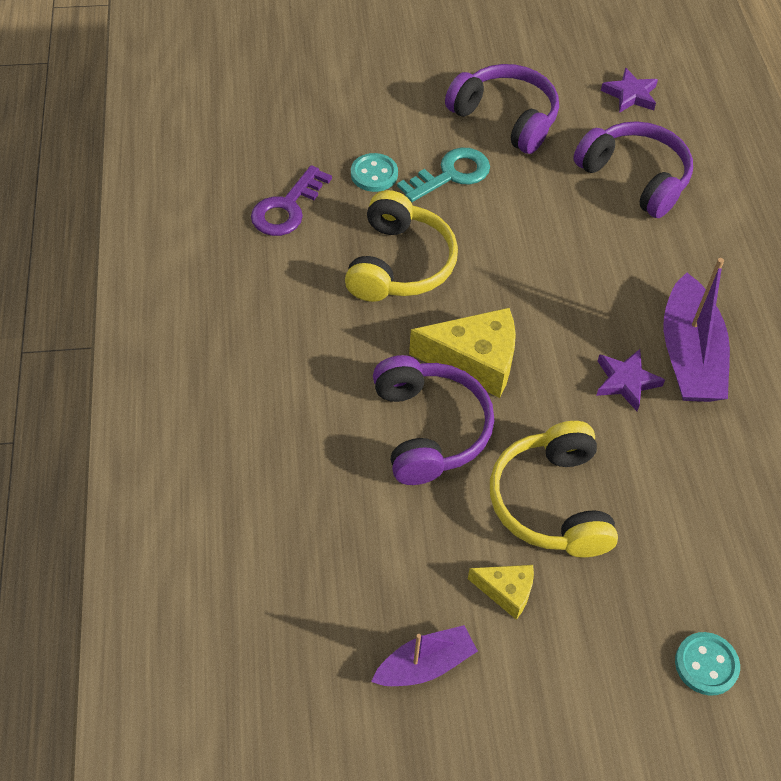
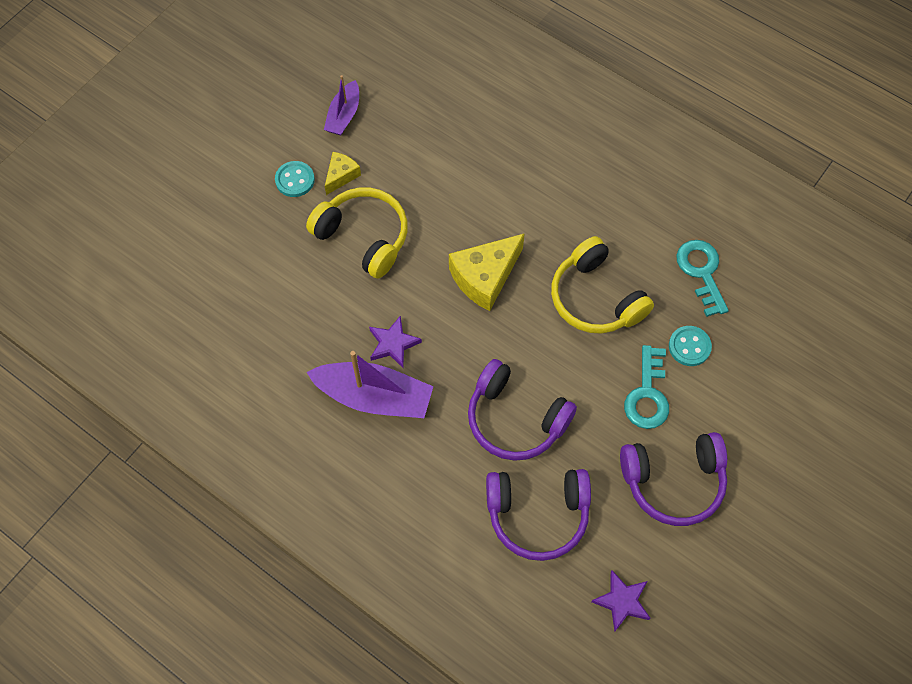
camera: 135 degrees right, 10 degrees up
(287, 208) = (701, 272): purple key -> turquoise key
(428, 429) = (463, 217): purple headphones -> purple headphones (515, 419)
(506, 591) = (341, 176): yellow cheese -> yellow cheese turned 150 degrees clockwise
(689, 355) = (374, 397): purple boat -> purple boat turned 150 degrees clockwise
(706, 664) = (218, 225): turquoise button -> turquoise button (295, 180)

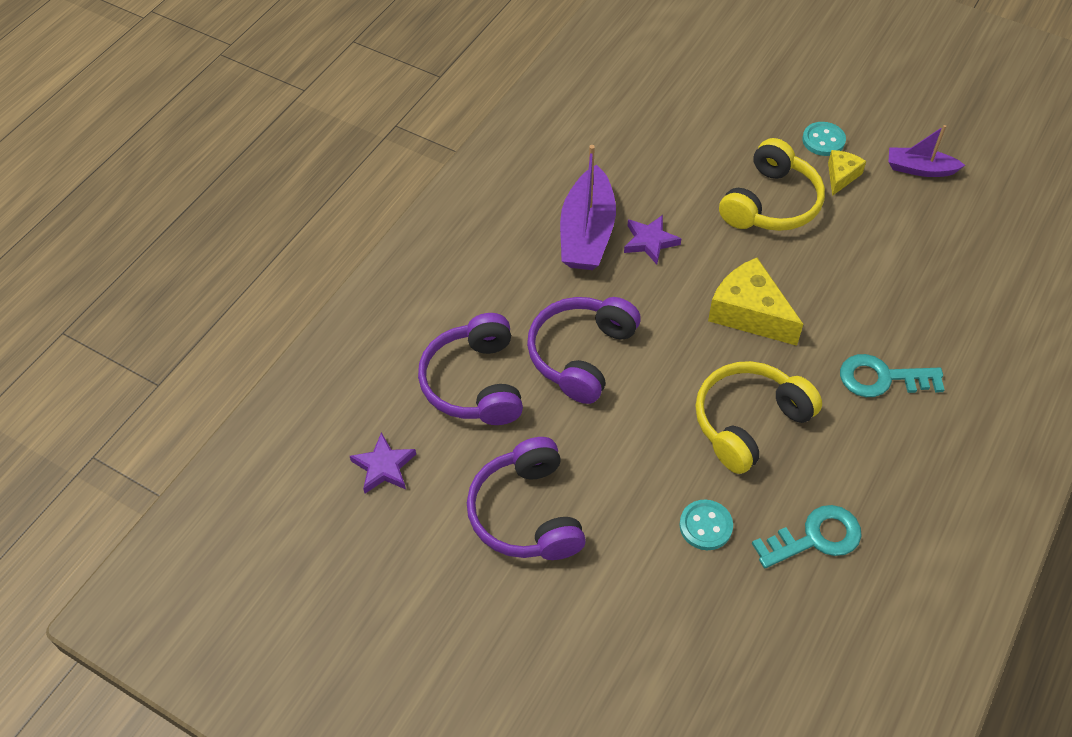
camera: 85 degrees right, 10 degrees down
(341, 176) = (841, 176): yellow cheese -> yellow cheese turned 90 degrees counterclockwise
(647, 394) = (633, 482): turquoise key -> turquoise key (882, 378)

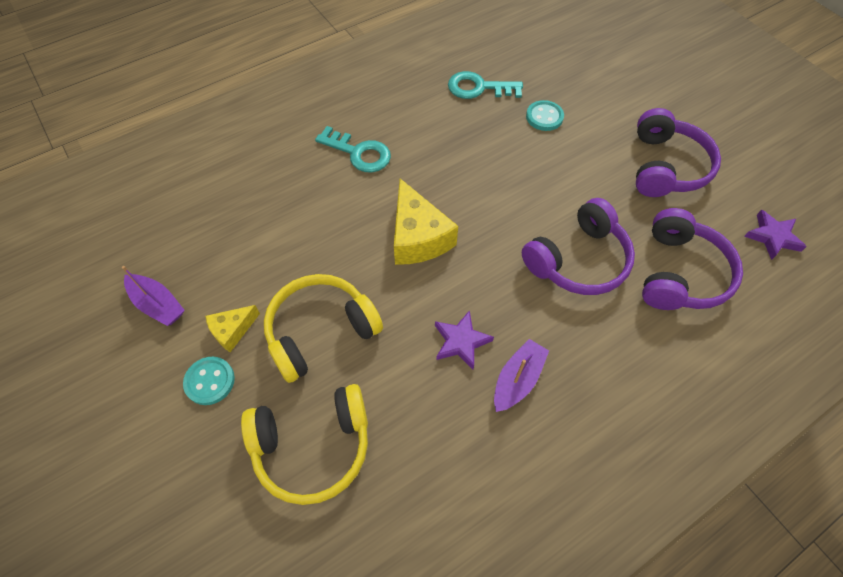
camera: 155 degrees left, 5 degrees up
(587, 233) = (517, 379): purple boat -> purple boat, size x0.59
(749, 422) = (475, 162): yellow headphones -> yellow headphones (313, 446)

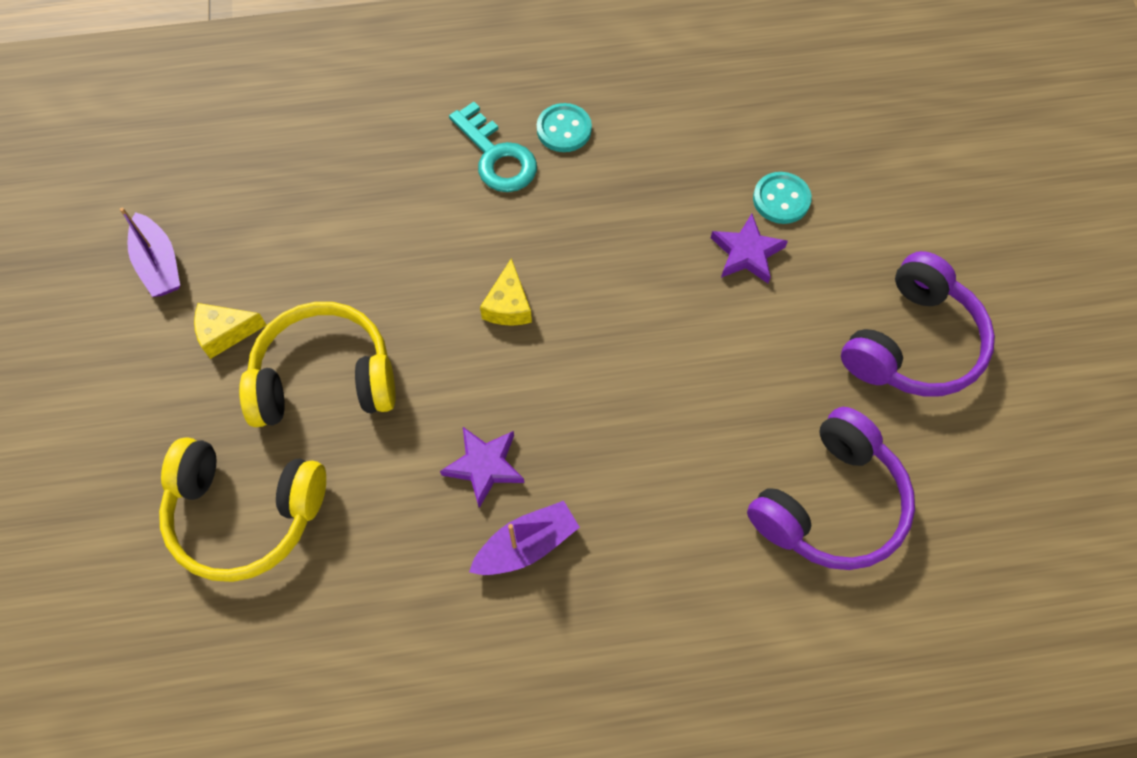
camera: 25 degrees right, 5 degrees up
(210, 381) = (171, 384): turquoise button -> turquoise button (564, 129)
(418, 237) = (508, 305): yellow cheese -> yellow cheese, size x0.54
(479, 88) = (714, 120): turquoise key -> none
(578, 260) = (700, 425): purple headphones -> none
(772, 237) = (1002, 511): purple star -> purple star (746, 253)

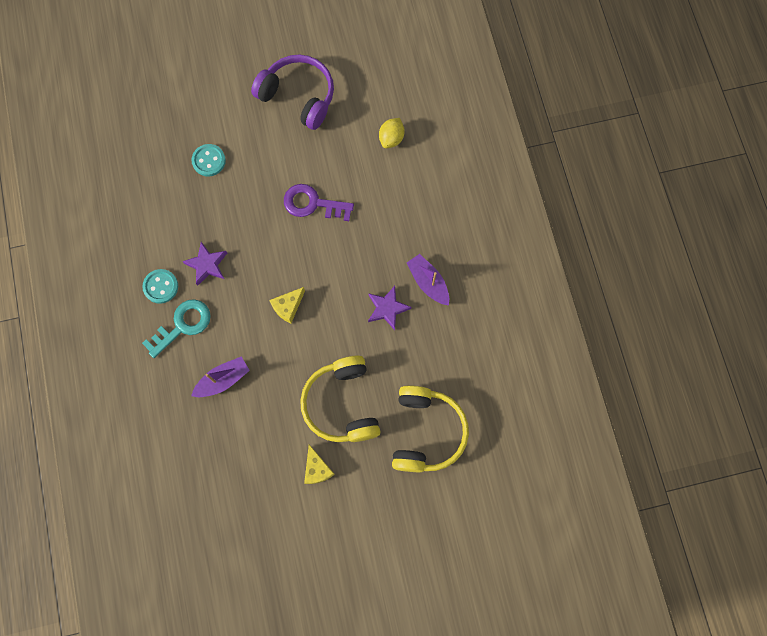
camera: 95 degrees left, 10 degrees up
(159, 264) = (272, 523): purple boat -> purple boat (223, 380)
(508, 305) = (288, 307): yellow cheese -> yellow cheese turned 135 degrees clockwise
(696, 355) = (313, 204): none -> purple key
(746, 253) = (246, 179): purple star -> purple star (207, 265)
(829, 503) = (391, 138): purple headphones -> yellow lemon

